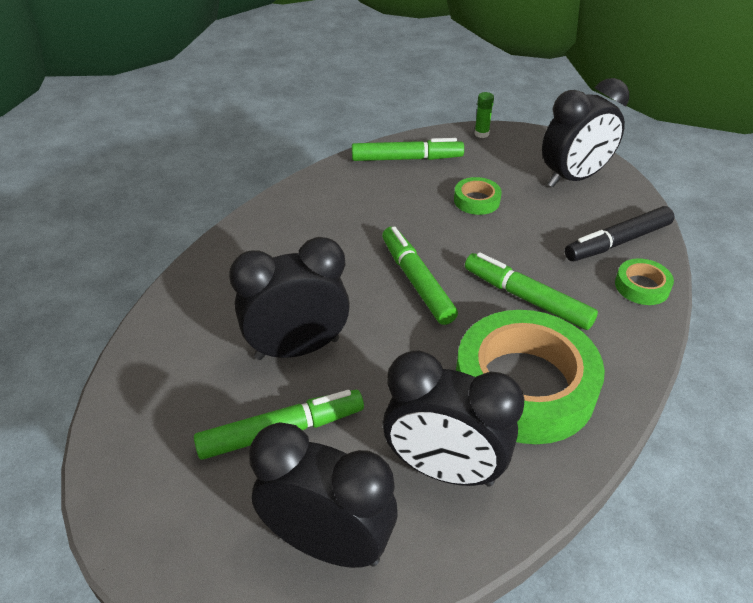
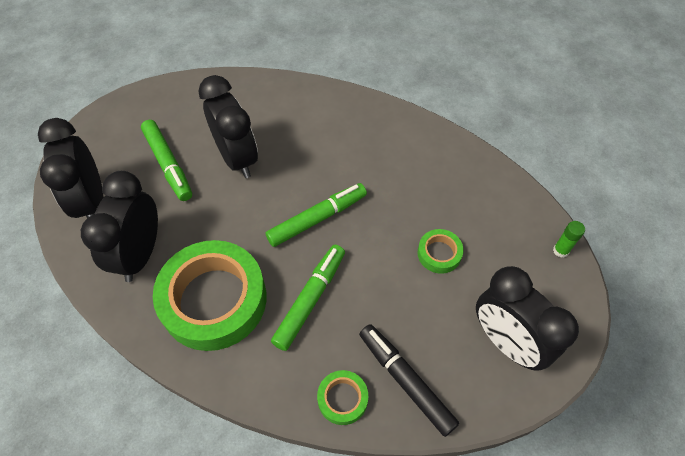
camera: 80 degrees right, 15 degrees up
(328, 544) = (91, 202): black clock -> black clock turned 150 degrees clockwise
(407, 159) = (489, 191): green marker -> none

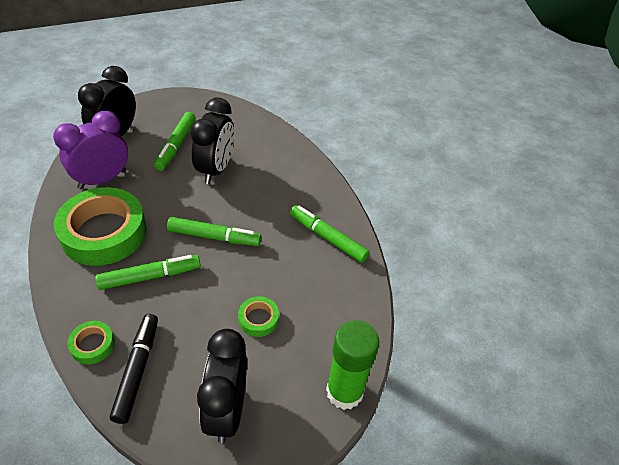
camera: 40 degrees right, 10 degrees down
(140, 254) = (102, 179): black clock -> purple clock
(405, 144) = (327, 238): none -> green marker
(560, 250) = (344, 392): green glue stick -> green glue stick, size x2.35

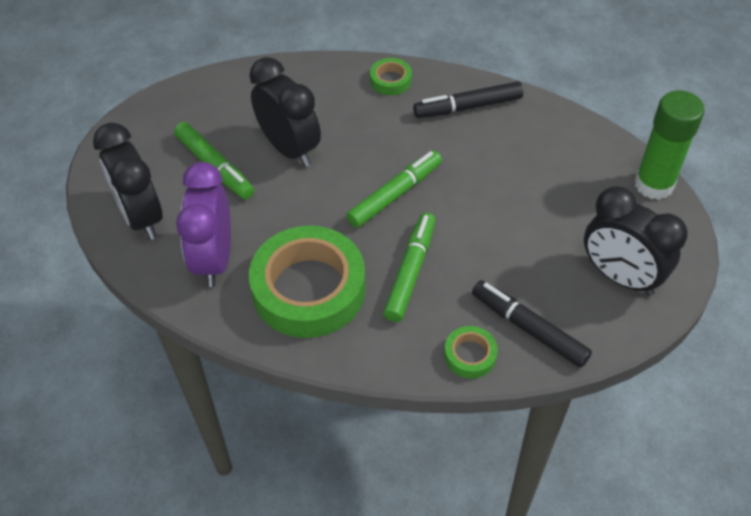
camera: 50 degrees left, 5 degrees up
(258, 319) = (531, 207): green tape -> green tape (390, 80)
(327, 238) = (468, 107): green marker -> black marker

